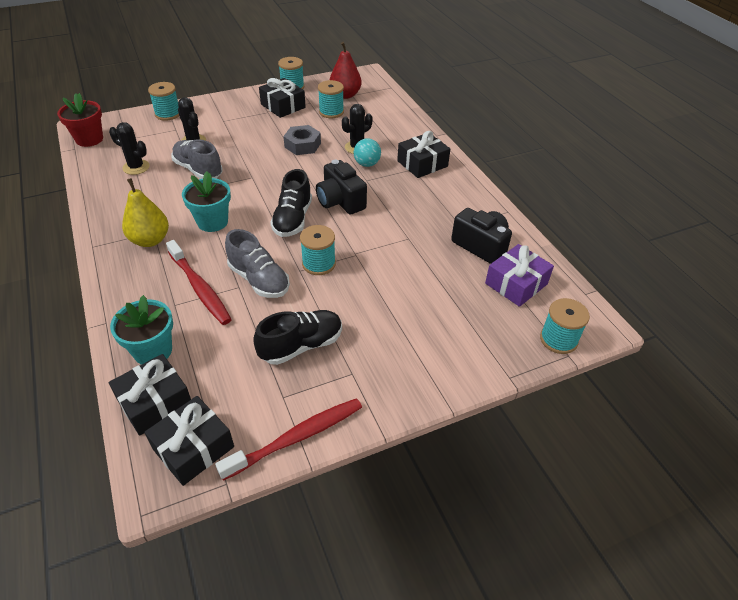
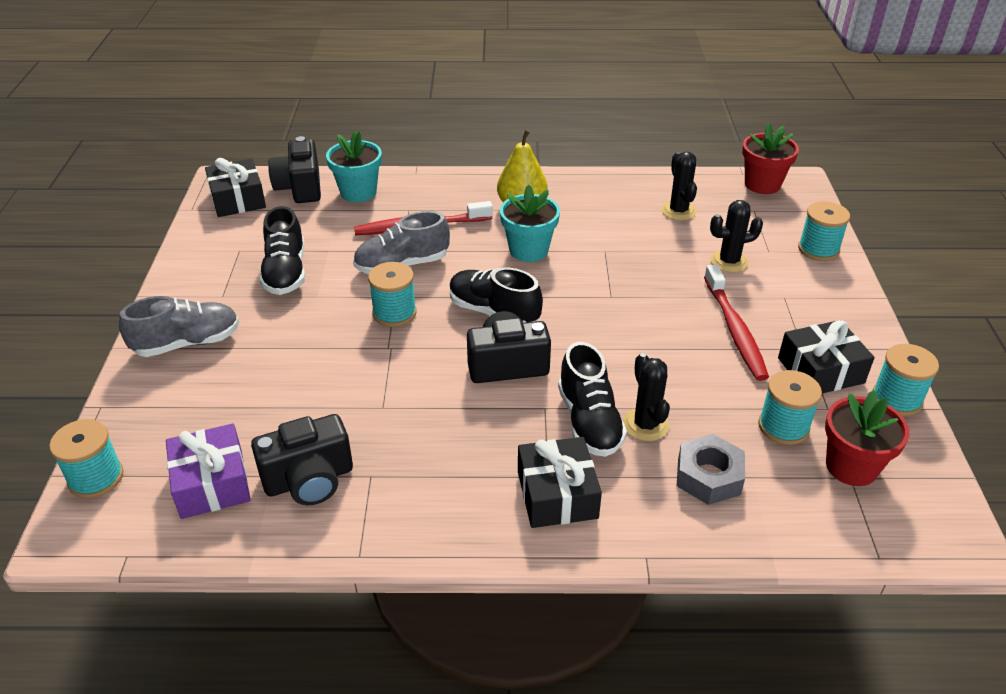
camera: 115 degrees right, 5 degrees down
(136, 167) = (678, 211): black cactus -> black cactus turned 60 degrees counterclockwise
(155, 402) = (300, 188): black gift -> black camera
(198, 170) = (650, 255): grey shoe -> grey shoe (187, 343)
(296, 438) = (191, 248): red toothbrush -> red toothbrush (735, 330)
(302, 145) = (678, 363): grey nut -> grey nut (708, 476)
(345, 95) = (851, 466): red pear -> red flower pot
(367, 164) = (589, 421): turquoise ball -> black shoe

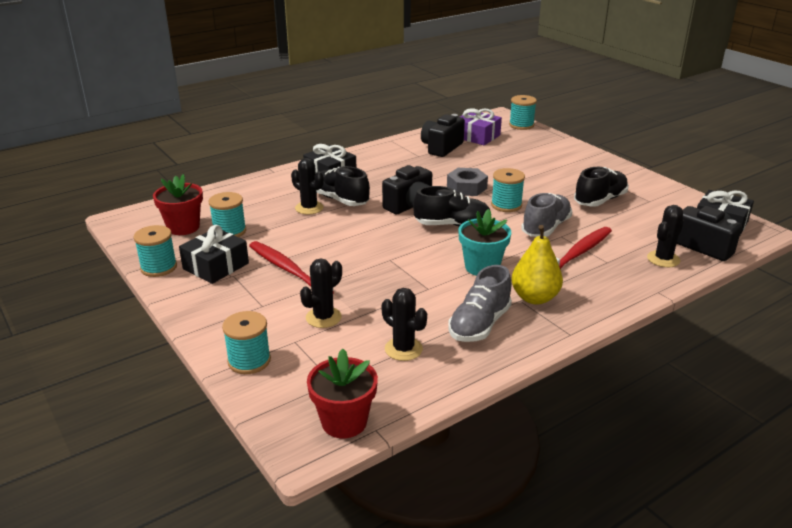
camera: 145 degrees right, 10 degrees down
(187, 343) = (579, 162): grey shoe -> grey shoe (479, 325)
(286, 273) = (600, 200): black shoe -> black shoe turned 90 degrees clockwise
(358, 192) = (663, 259): turquoise flower pot -> black cactus
(708, 476) = (261, 201): grey nut -> grey nut (466, 187)

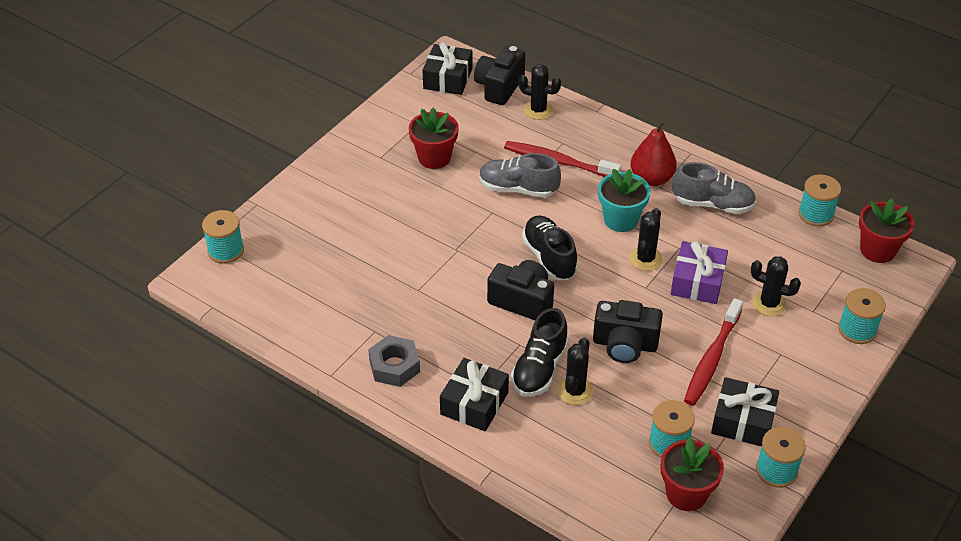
camera: 110 degrees left, 15 degrees up
(403, 349) = (775, 241): black cactus -> black cactus (645, 259)
(441, 147) = (338, 314): black camera -> black camera (625, 344)
(466, 187) = (451, 265): grey nut -> grey nut (394, 366)
(477, 136) = (284, 287): purple gift -> purple gift (697, 282)
(506, 205) = (481, 225): turquoise spool -> turquoise spool (816, 214)
(534, 298) = (651, 179): yellow pear -> red pear
(600, 200) = (434, 158): black shoe -> red flower pot

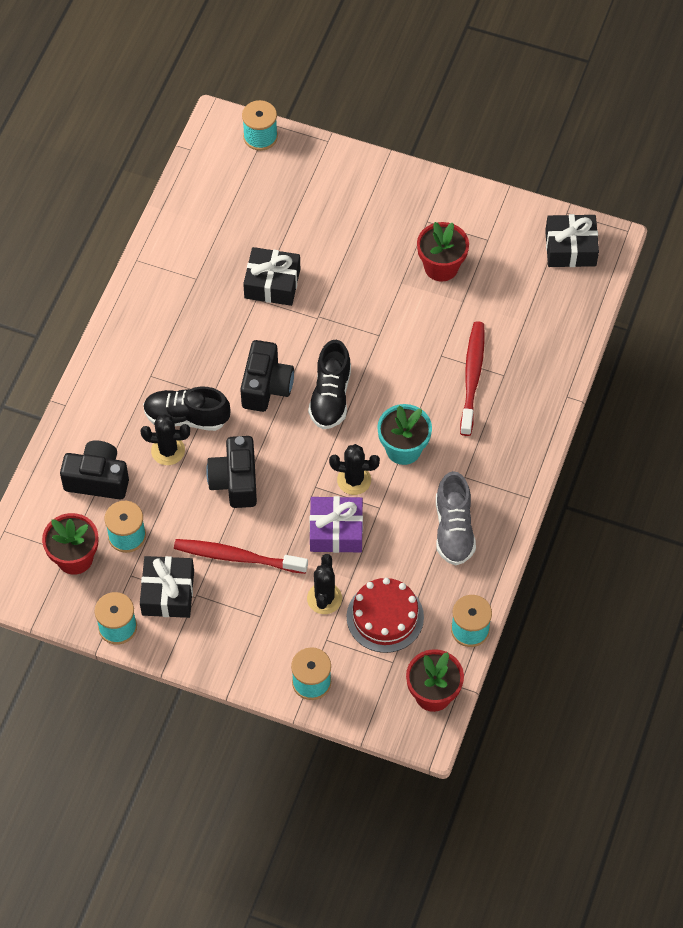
camera: 75 degrees right, 15 degrees up
(394, 366) = (159, 304): grey nut -> none
(474, 403) = (133, 375): black gift -> black gift (272, 283)
(499, 87) = (573, 298): black camera -> black camera (98, 479)
(518, 189) = (419, 349): grey shoe -> none
(538, 110) = (548, 342): black cactus -> none
(549, 257) = (330, 396): black shoe -> black shoe turned 135 degrees clockwise
(651, 179) = (474, 466): red pear -> none
(795, 266) = (385, 617): none -> red cake

